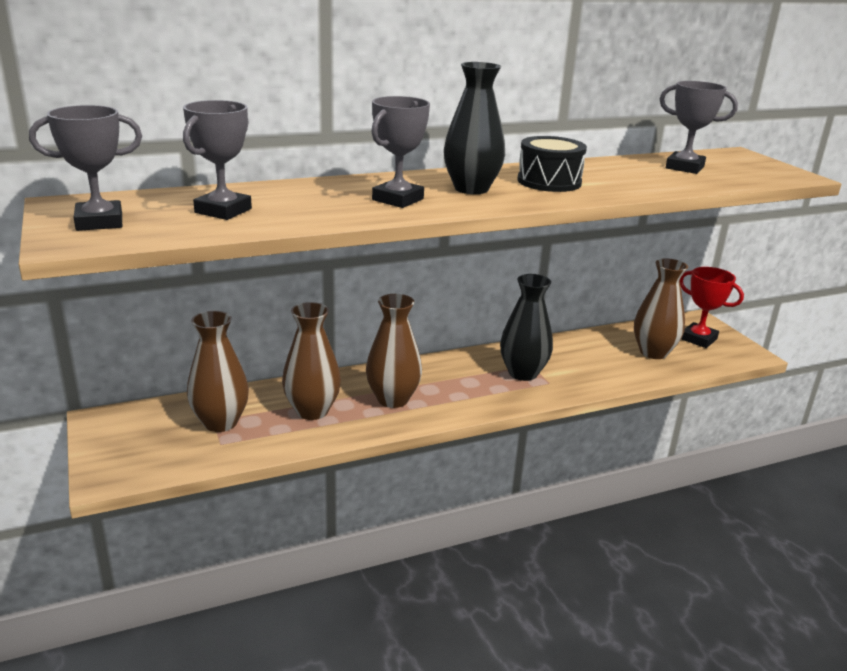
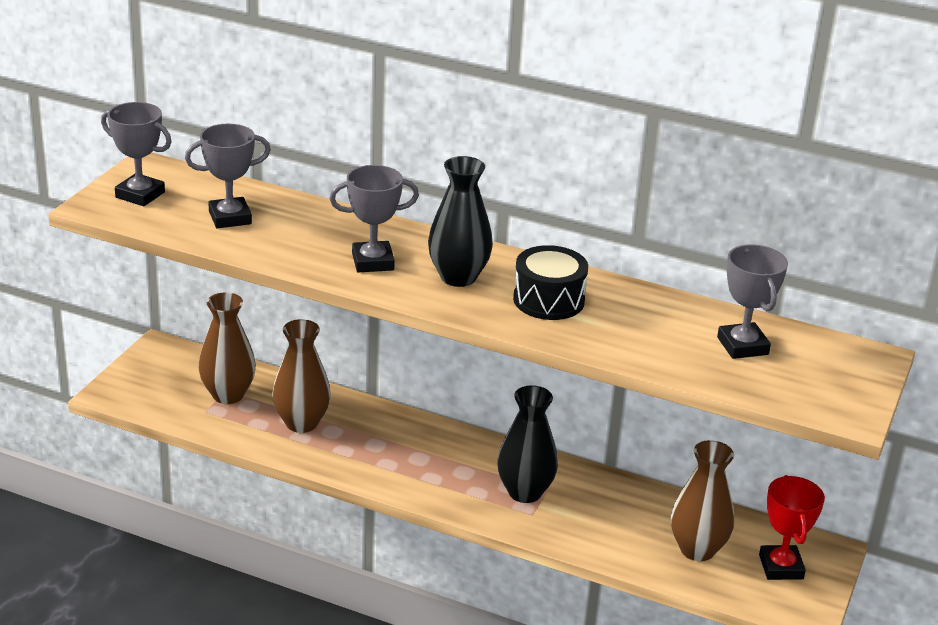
camera: 45 degrees right, 5 degrees up
(393, 399) = (375, 449): brown vase -> none

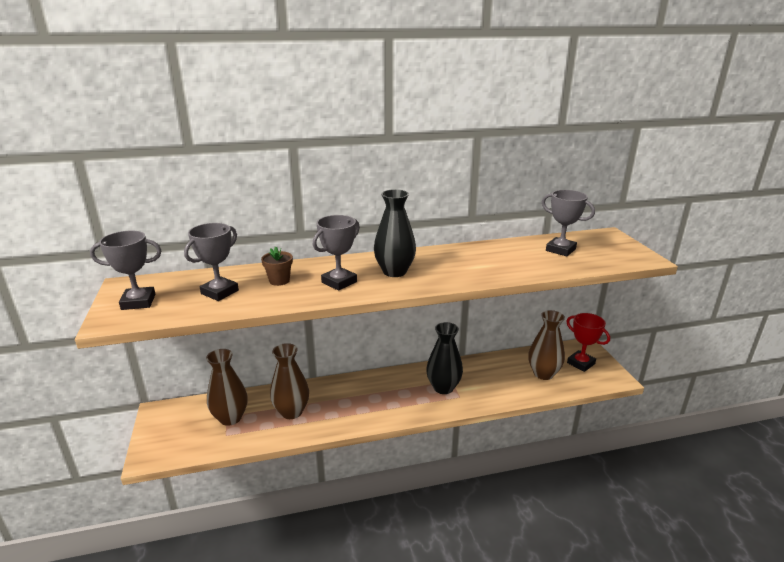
camera: 35 degrees left, 5 degrees down
(309, 230) = (279, 280): none -> brown flower pot
(548, 300) = (453, 264): black drum -> none

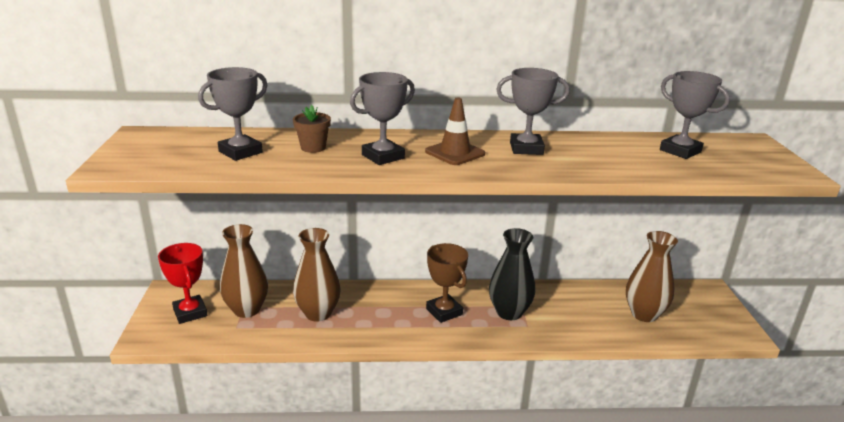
camera: 10 degrees right, 0 degrees up
(138, 302) = (147, 152): grey trophy -> grey trophy (526, 148)
(393, 395) = (444, 312): none -> brown trophy
(394, 272) = (455, 153): black vase -> brown traffic cone
(580, 363) = (698, 309): red trophy -> red trophy (190, 312)

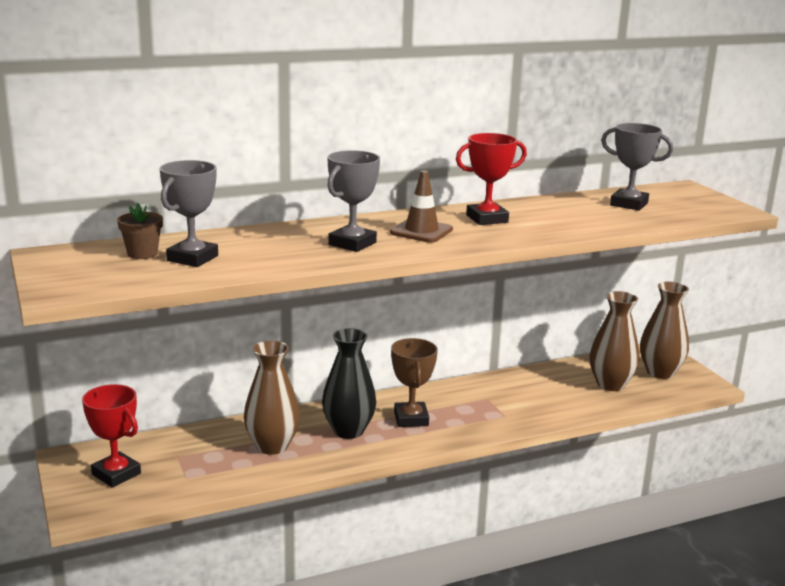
camera: 20 degrees left, 5 degrees down
(246, 310) = (184, 458): brown vase -> brown vase (660, 372)
(313, 148) = (268, 244): brown flower pot -> brown flower pot (142, 253)
(444, 312) = (411, 419): brown trophy -> brown trophy turned 45 degrees clockwise
(509, 312) = (479, 407): black vase -> black vase (348, 431)
(526, 148) = (487, 219): grey trophy -> red trophy

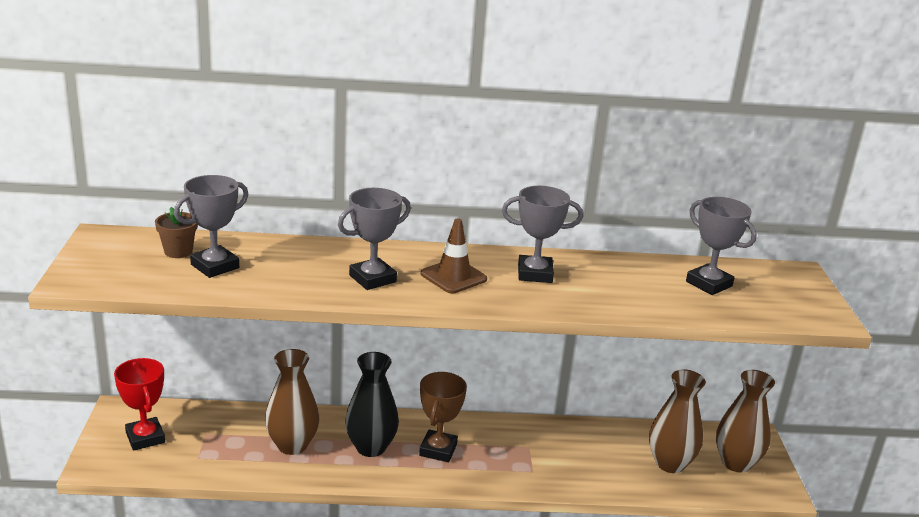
camera: 20 degrees right, 5 degrees up
(487, 219) = (535, 274): red trophy -> grey trophy

